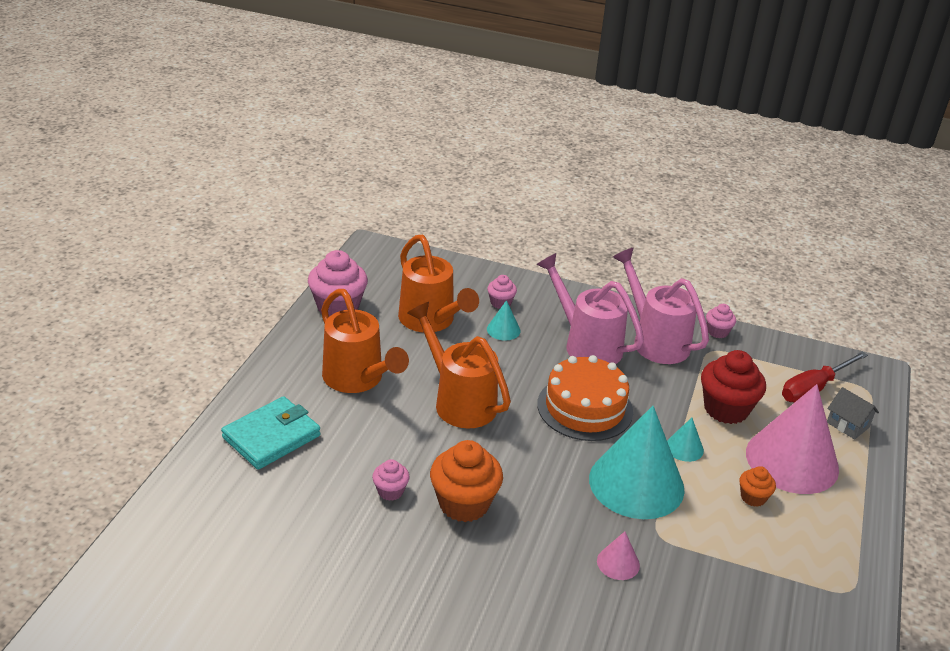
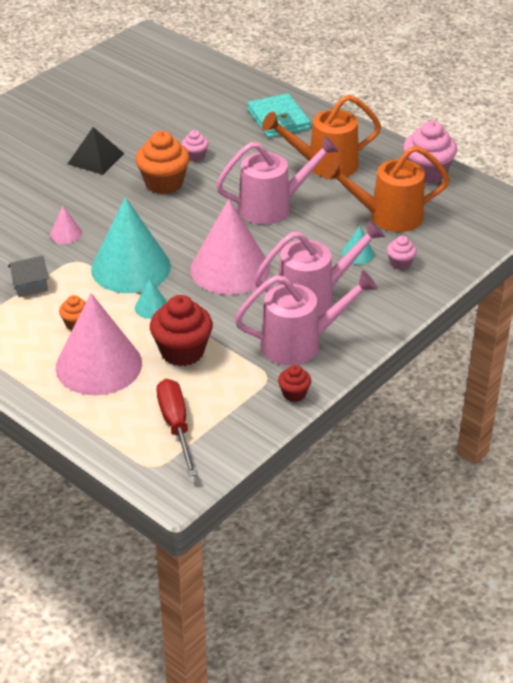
camera: 115 degrees right, 5 degrees up
(444, 591) = (96, 158): none -> black pyramid
(459, 401) = (273, 207): orange watering can -> pink watering can
(585, 408) = (230, 269): orange cake -> pink cone
(717, 332) = (294, 394): pink cupcake -> red cupcake
(847, 425) = (116, 424): grey house -> grey house (30, 286)

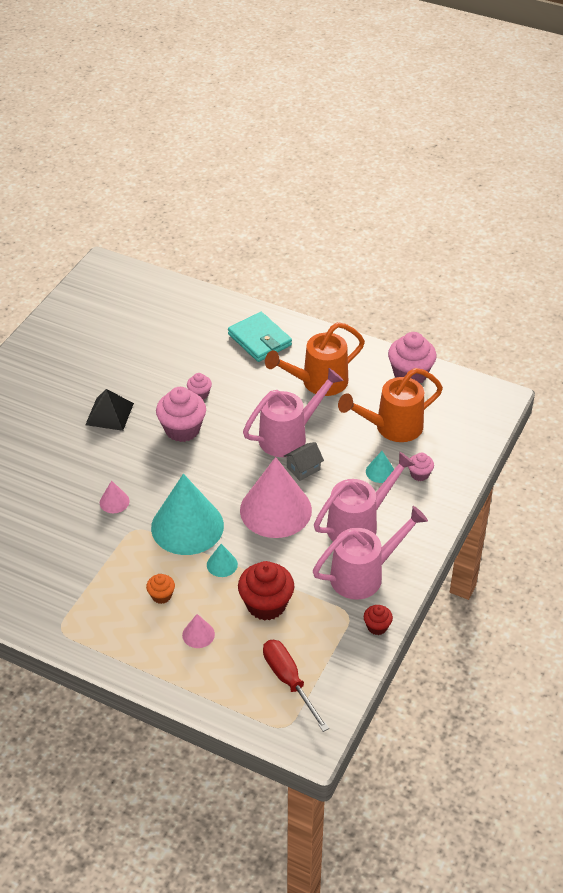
camera: 15 degrees left, 5 degrees up
(30, 286) = (104, 565): grey house -> grey house (303, 468)
(98, 365) = (198, 634): pink cone -> pink cone, size x0.42
(164, 183) = (182, 429): orange cupcake -> pink cupcake

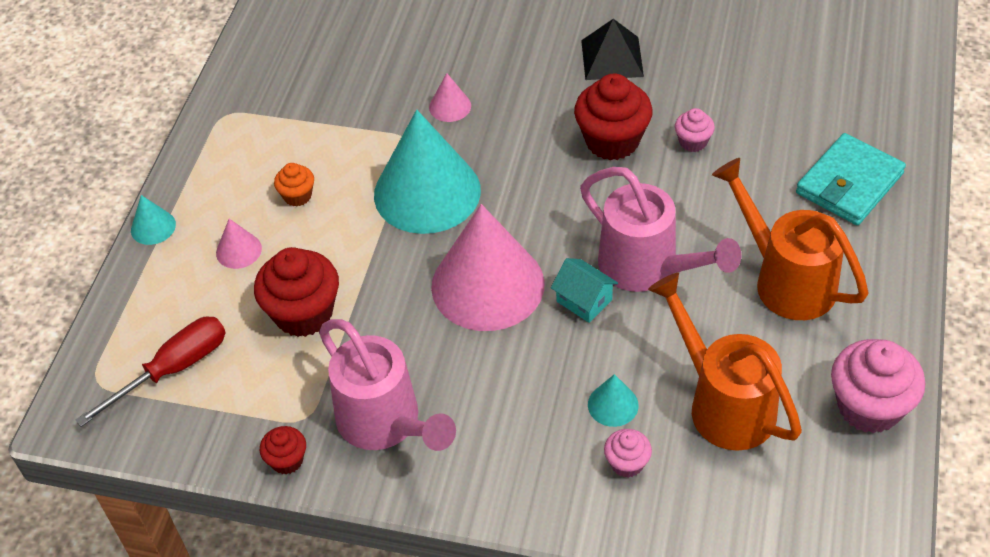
camera: 80 degrees right, 5 degrees up
(182, 429) = (612, 141): pink cupcake -> red cupcake
(222, 564) = (366, 246): turquoise cone -> turquoise cone (153, 227)
(303, 468) = (584, 300): grey house -> turquoise house
(358, 524) = (487, 396): pink watering can -> none

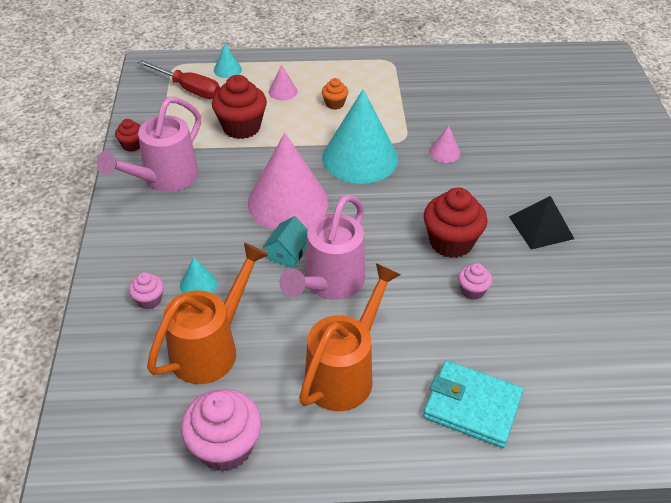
camera: 70 degrees right, 5 degrees down
(153, 227) = (290, 57): turquoise cone -> turquoise cone (227, 70)

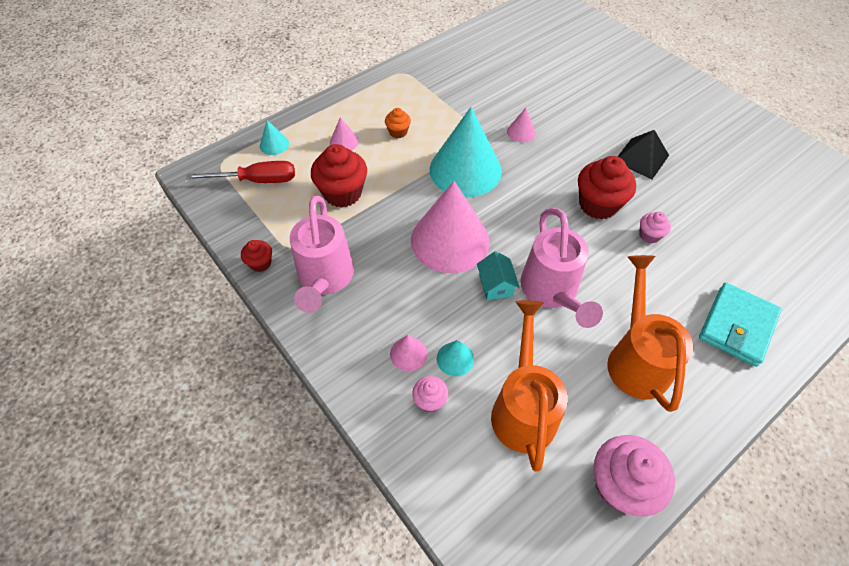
camera: 35 degrees left, 10 degrees up
(168, 261) = (408, 353): none -> pink cone
(472, 406) = (737, 326): turquoise wallet -> turquoise wallet turned 45 degrees counterclockwise

